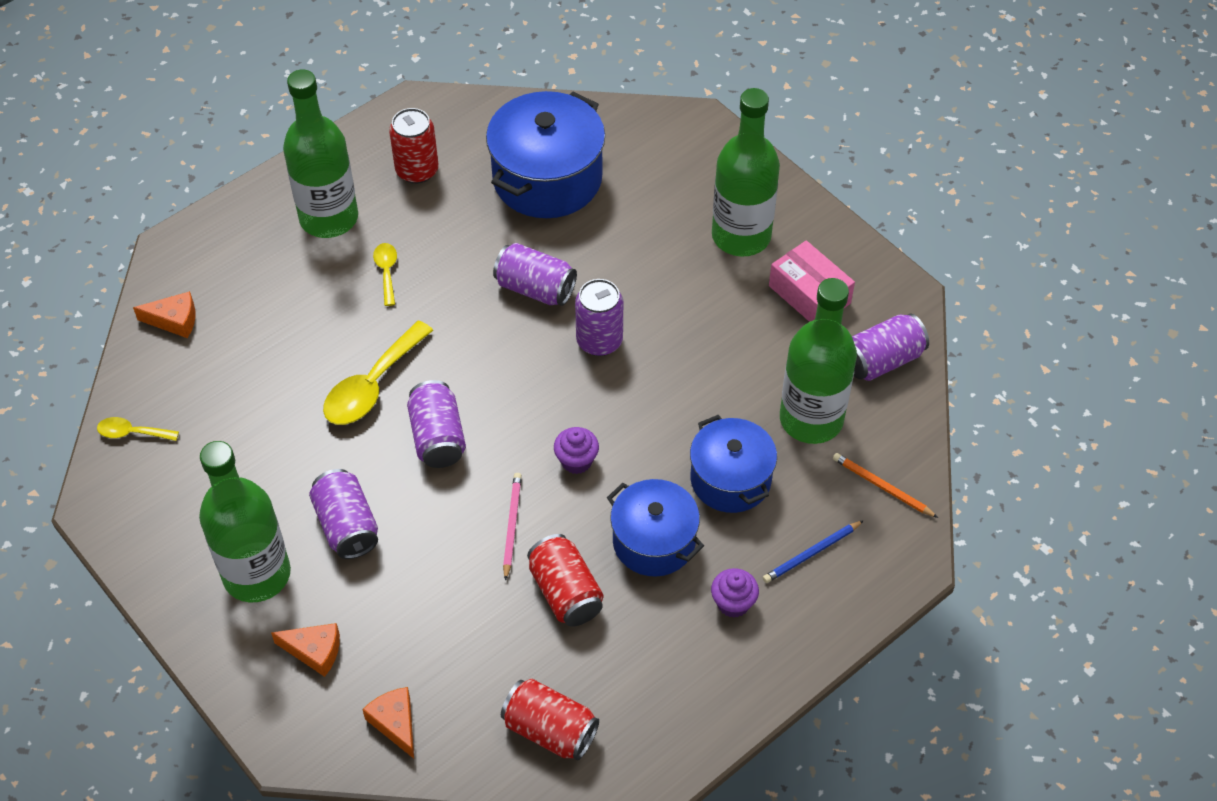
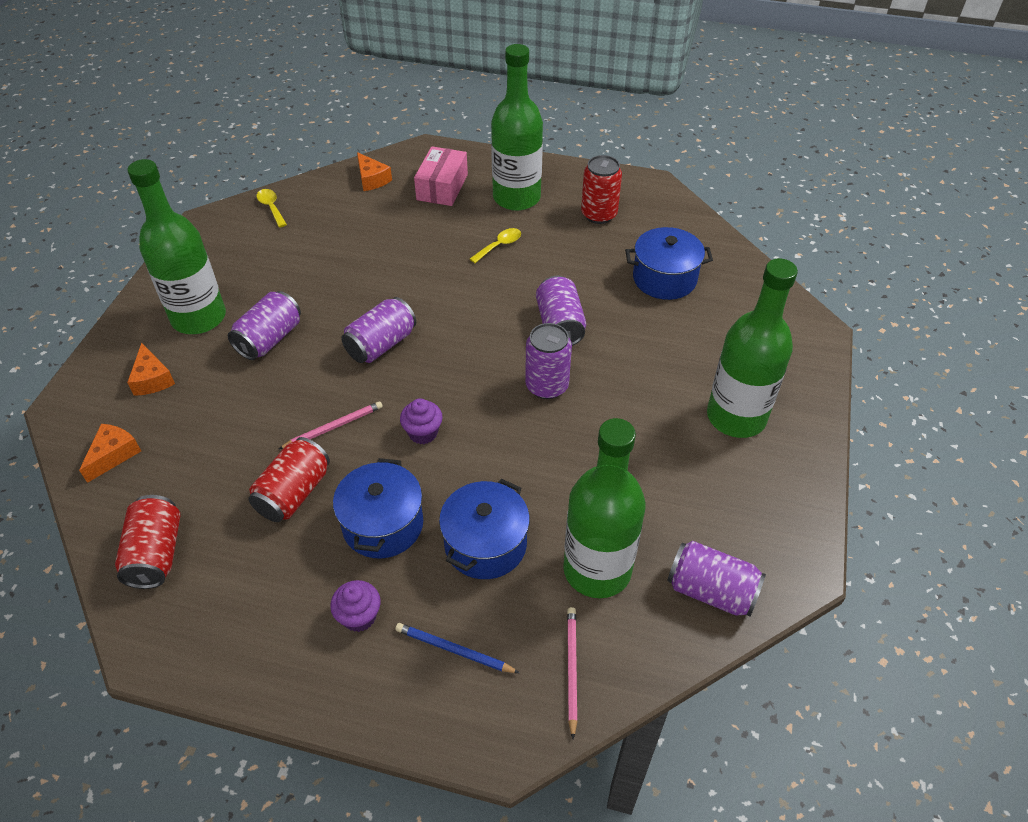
camera: 55 degrees right, 5 degrees down
(372, 385) = (398, 289): yellow spoon -> none
(547, 178) = (664, 278): blue pot -> blue pot, size x0.65
(809, 294) = (726, 496): pink box -> pink box (442, 187)
(882, 487) = (571, 669): orange pencil -> pink pencil

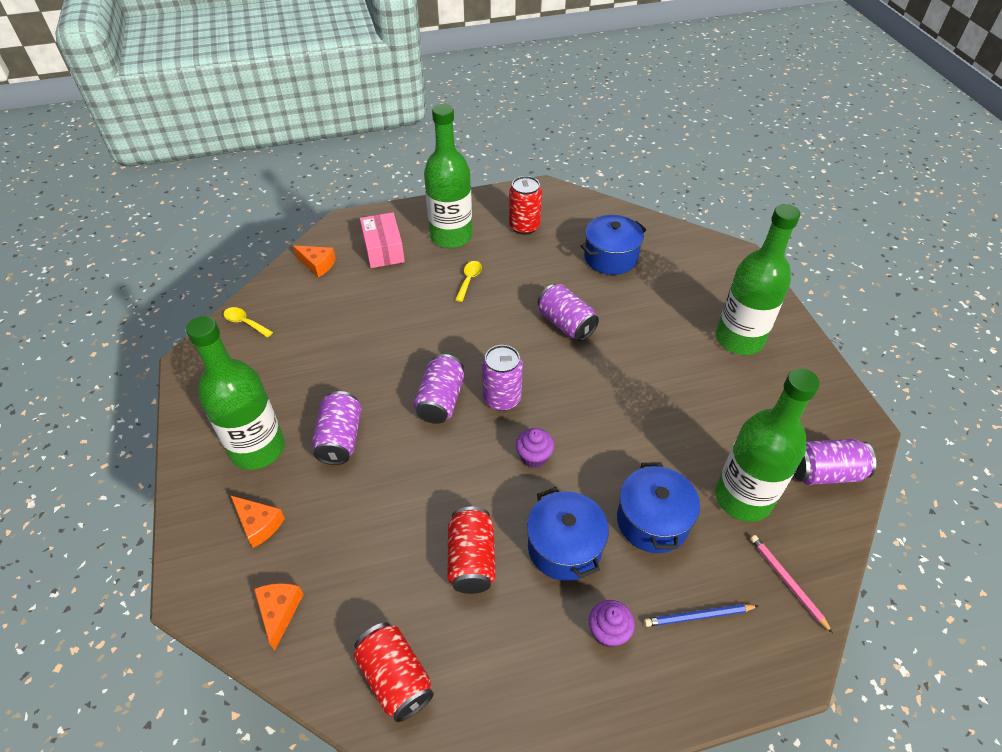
camera: 30 degrees left, 0 degrees up
(334, 427) = (458, 487): pink pencil -> none
(547, 386) = (595, 375): purple can -> purple can (502, 398)

